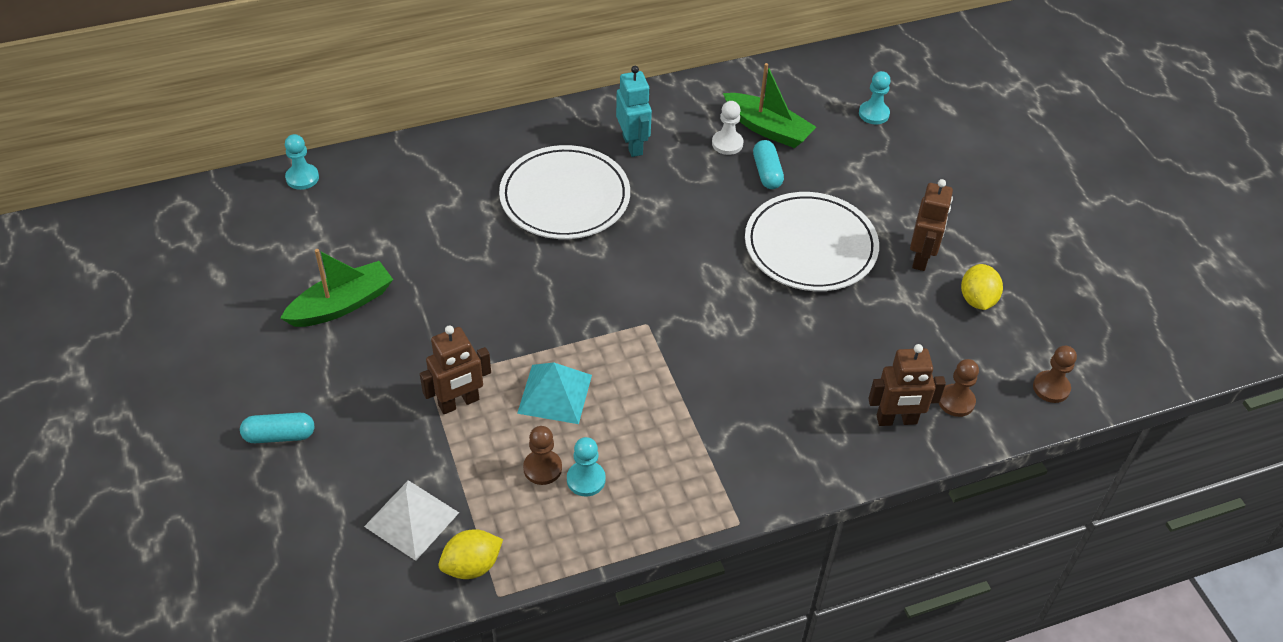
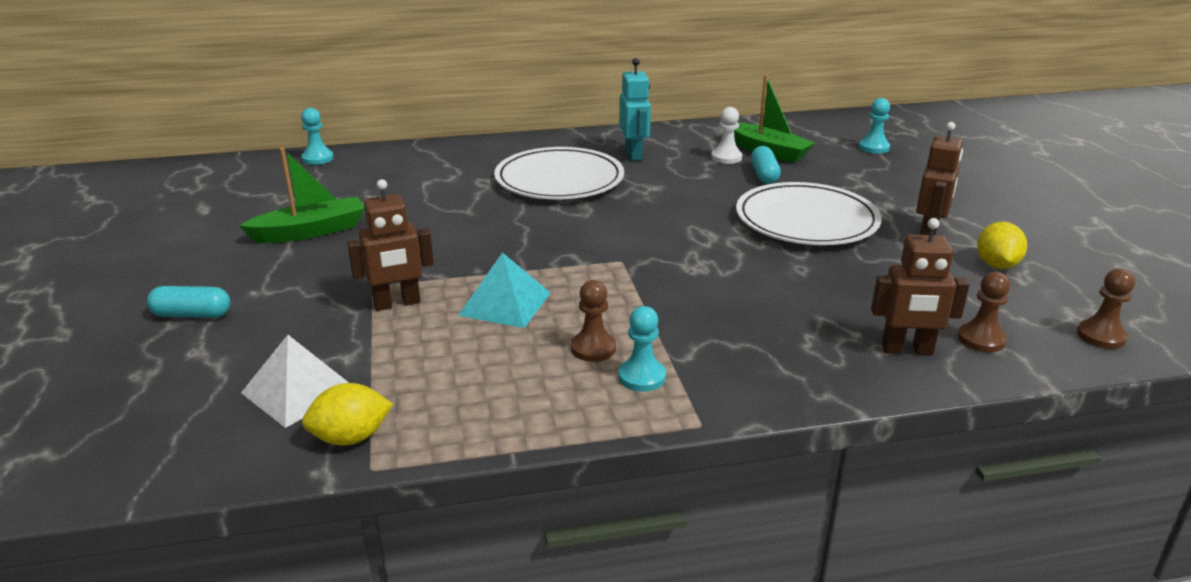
camera: 10 degrees right, 20 degrees down
(542, 468) = (470, 360): brown pawn -> brown pawn (593, 348)
(586, 479) = (518, 373): turquoise pawn -> turquoise pawn (642, 377)

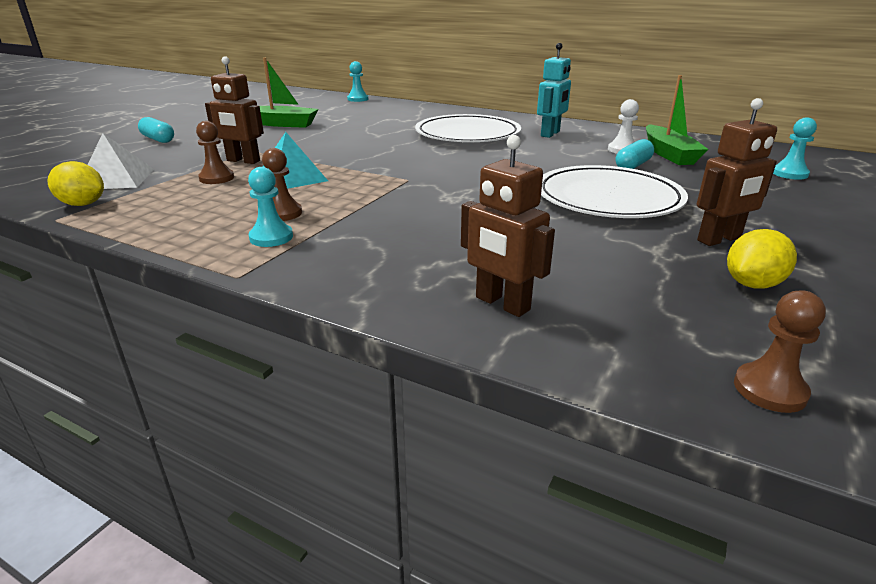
camera: 40 degrees right, 0 degrees up
(981, 339) = (598, 328): brown pawn -> brown pawn (216, 178)

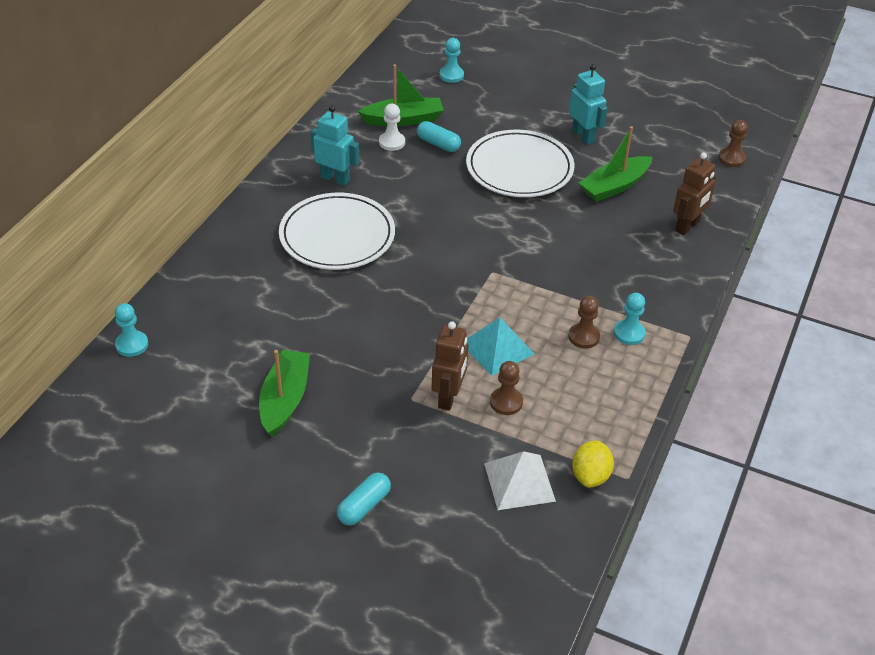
camera: 95 degrees left, 15 degrees up
(594, 252) = (614, 186): none -> green boat
(719, 239) = (583, 136): brown robot -> turquoise robot
(752, 284) = (640, 139): yellow lemon -> none

